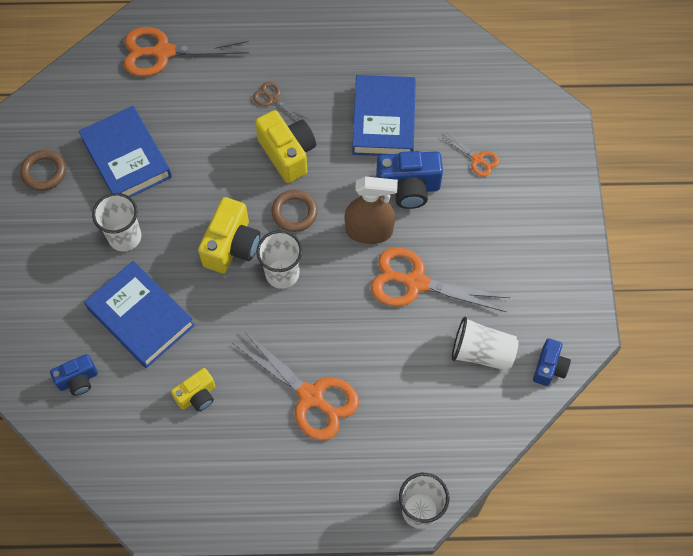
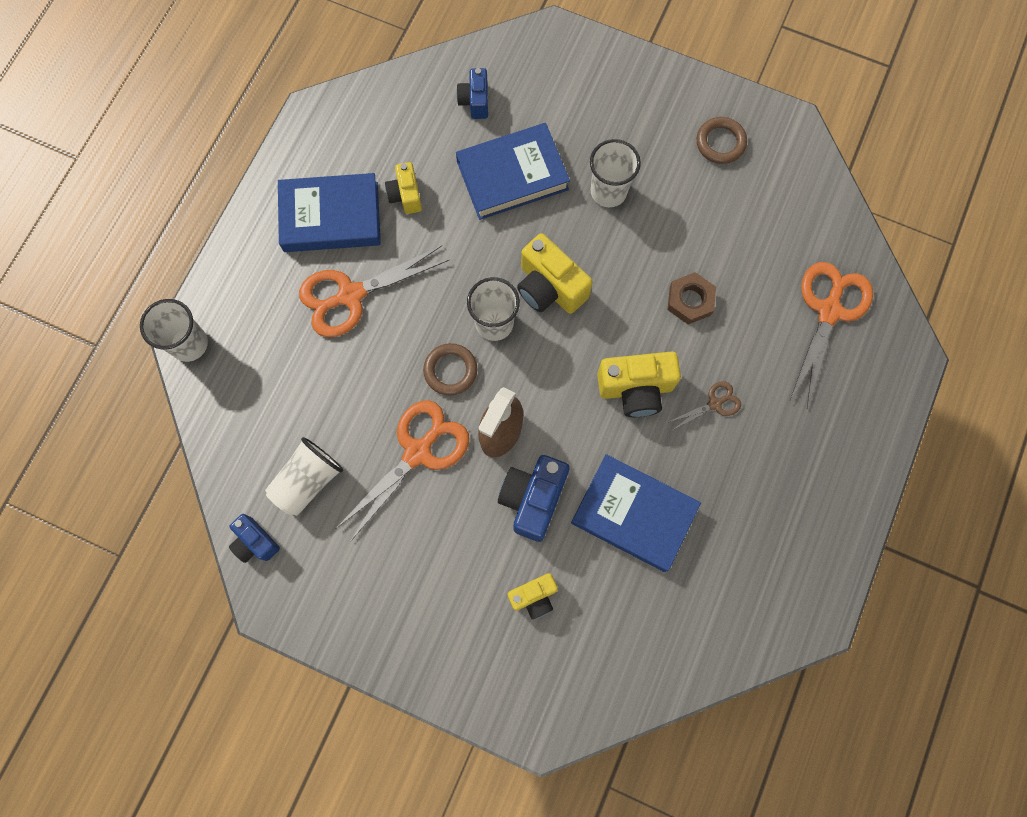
camera: 115 degrees right, 10 degrees up
(126, 158) = (703, 225): blue book -> blue book (331, 217)
(197, 144) = (690, 300): none -> brown nut
(294, 212) = (559, 365): brown ring -> brown ring (450, 370)
(477, 159) = (534, 597): orange scissors -> yellow camera

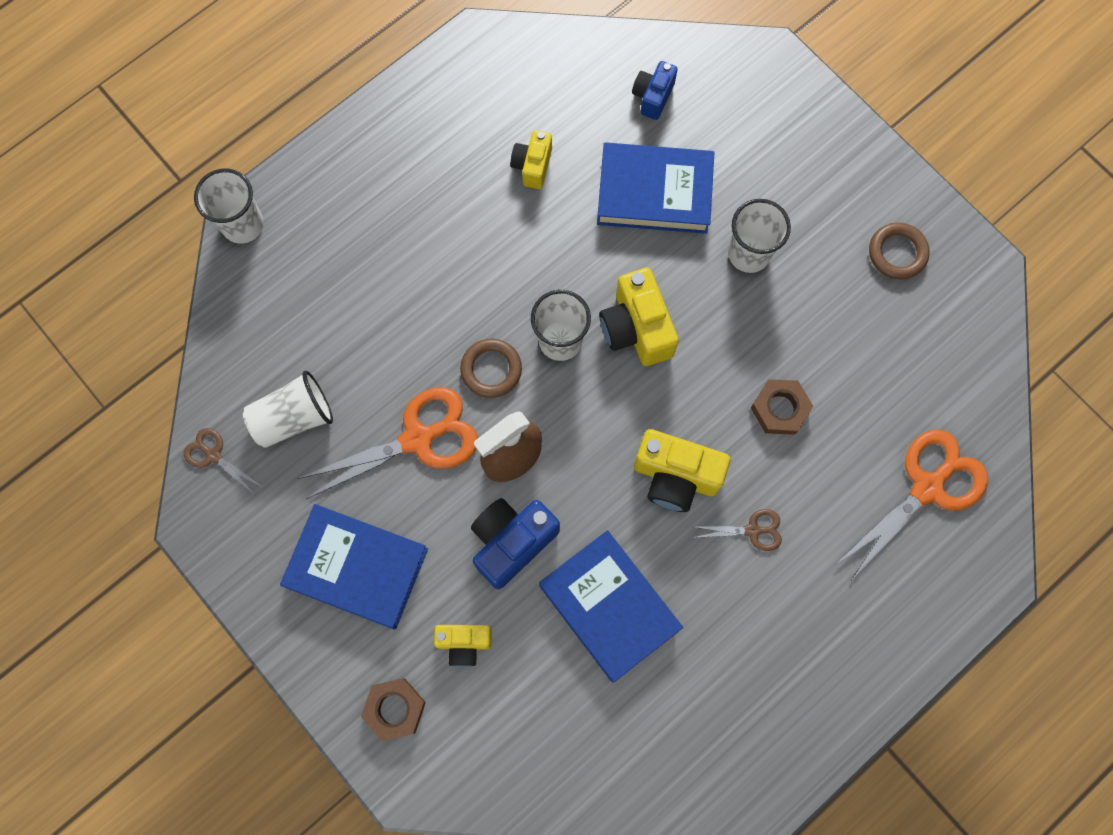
camera: 25 degrees right, 0 degrees up
(255, 542) = (213, 455): blue camera -> brown scissors
(331, 217) = (445, 155): blue book -> blue book (357, 567)
(350, 295) = (426, 246): orange scissors -> none
(503, 676) = (394, 709): none -> brown nut

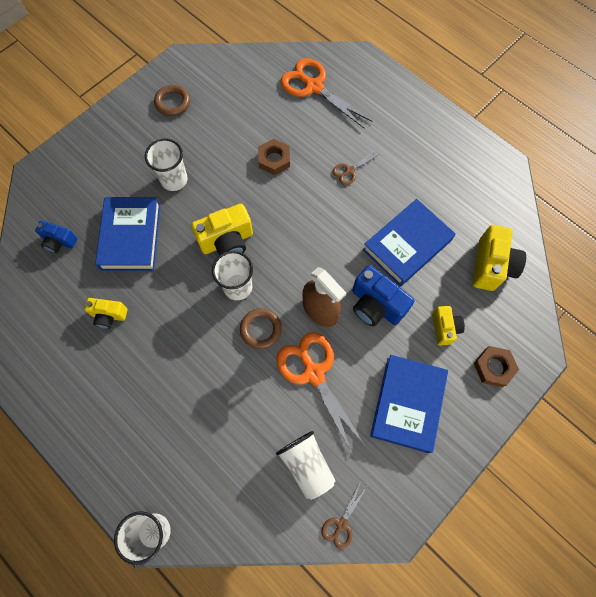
camera: 95 degrees left, 5 degrees down
(675, 476) = (322, 213): yellow camera -> yellow camera (491, 266)
(752, 530) = (349, 171): brown scissors -> brown scissors turned 120 degrees counterclockwise

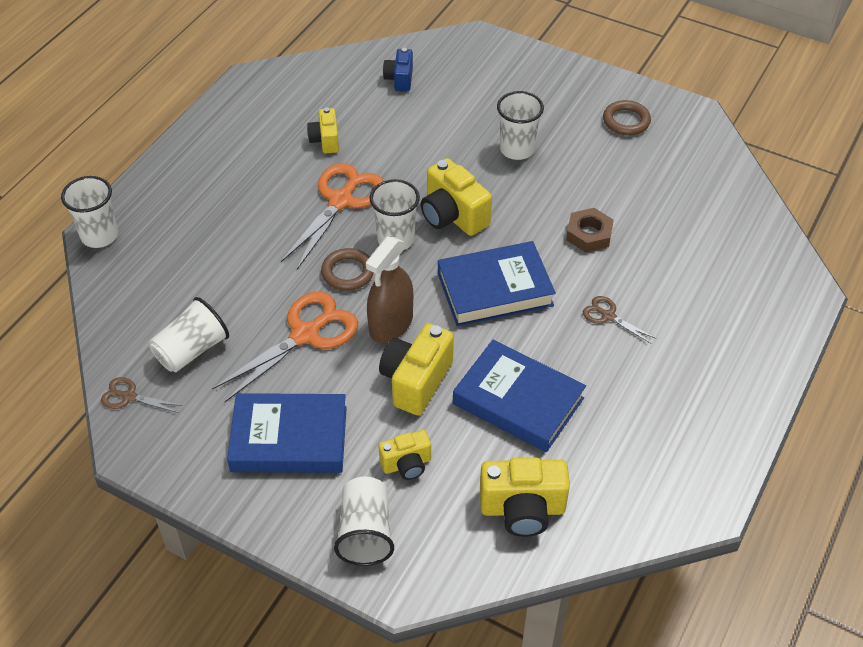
camera: 75 degrees right, 20 degrees down
(131, 236) = (427, 133): blue book -> blue book (495, 289)
(314, 87) = (726, 251): orange scissors -> orange scissors (341, 201)
(376, 305) = (416, 381): blue camera -> yellow camera
(494, 367) = (365, 532): brown nut -> white cup

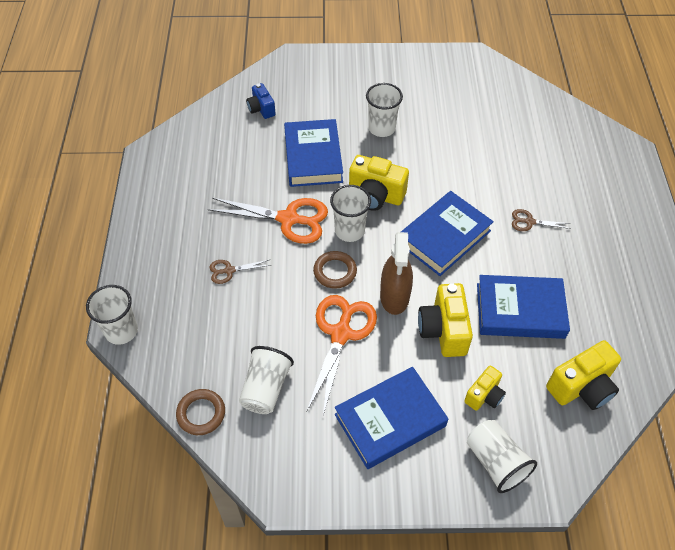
camera: 30 degrees left, 5 degrees up
(129, 396) = (245, 451): brown scissors -> brown scissors (229, 270)
(325, 140) = (242, 178): yellow camera -> none
(341, 201) = (288, 219): orange scissors -> orange scissors turned 105 degrees clockwise
(416, 149) = (313, 157): none -> blue book
(589, 234) = (474, 169): brown nut -> none
(626, 121) = (437, 79): brown ring -> brown ring (201, 413)

